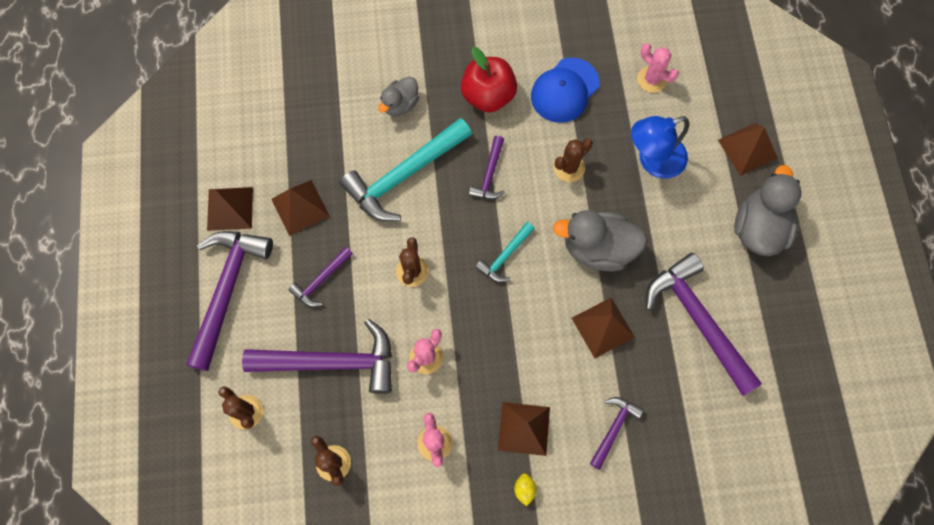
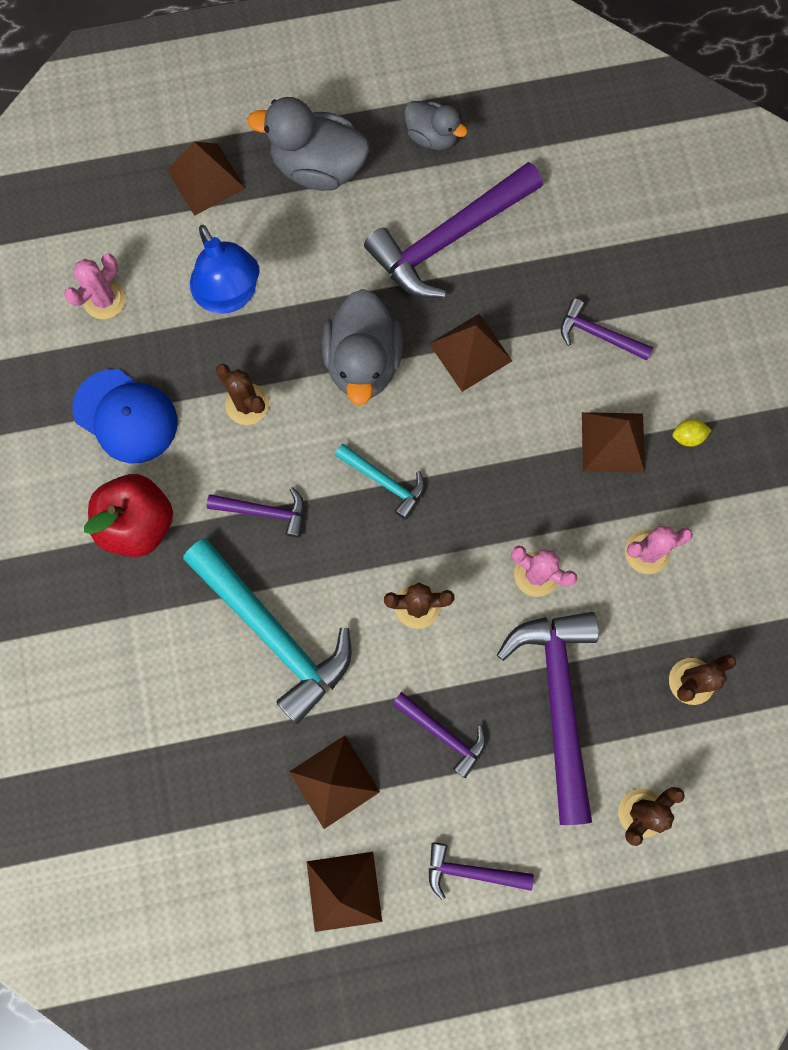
camera: 95 degrees left, 5 degrees up
(227, 290) = (471, 871): purple hammer -> purple hammer, size x0.50
(400, 104) = (158, 651): grey duck -> grey duck (432, 137)

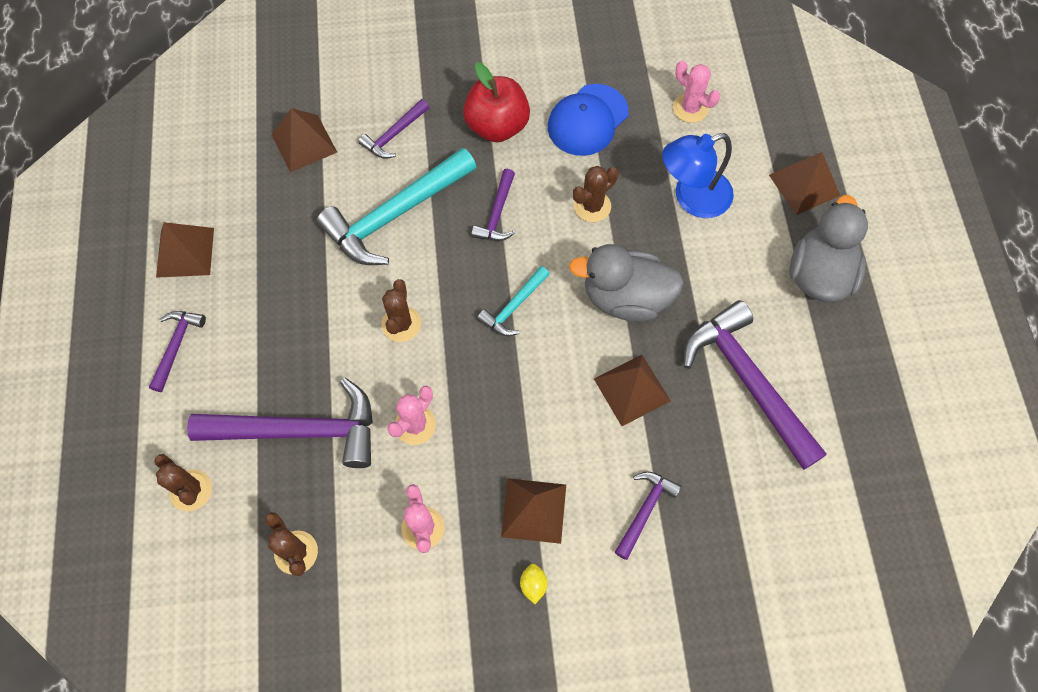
camera: 95 degrees right, 10 degrees down
(334, 781) = (269, 251): brown pyramid -> brown pyramid (304, 143)
(432, 137) = (856, 376): grey duck -> none
(443, 734) = (290, 335): purple hammer -> purple hammer (394, 135)

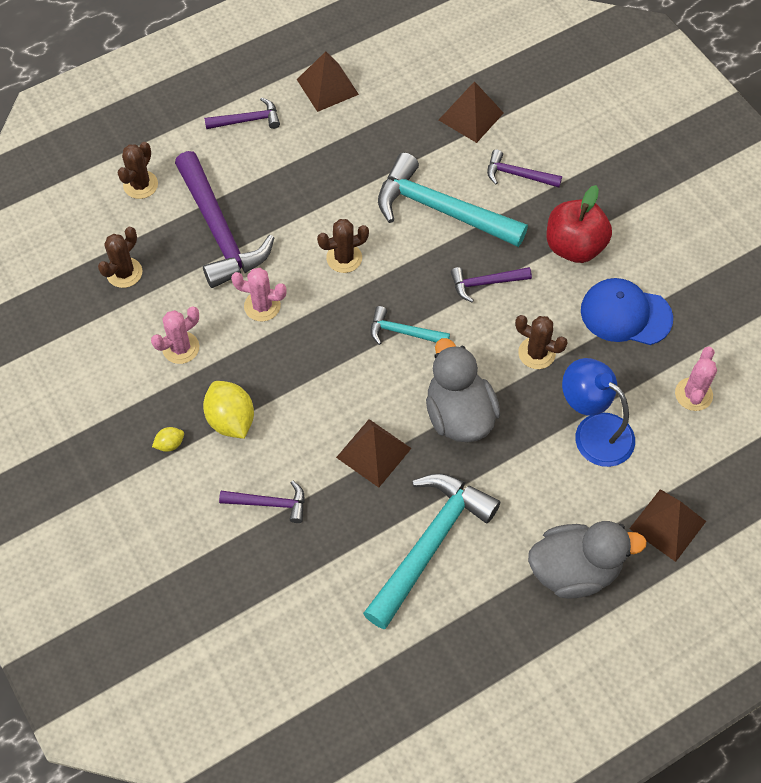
camera: 65 degrees right, 5 degrees down
(533, 510) = (231, 420): brown pyramid -> yellow lemon
(747, 381) = (430, 543): purple hammer -> turquoise hammer

